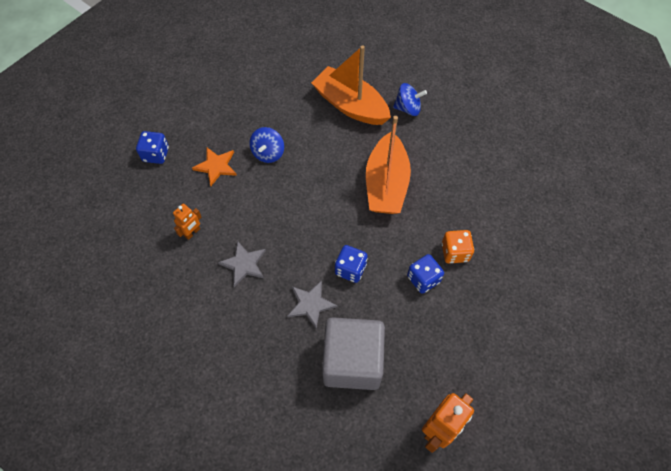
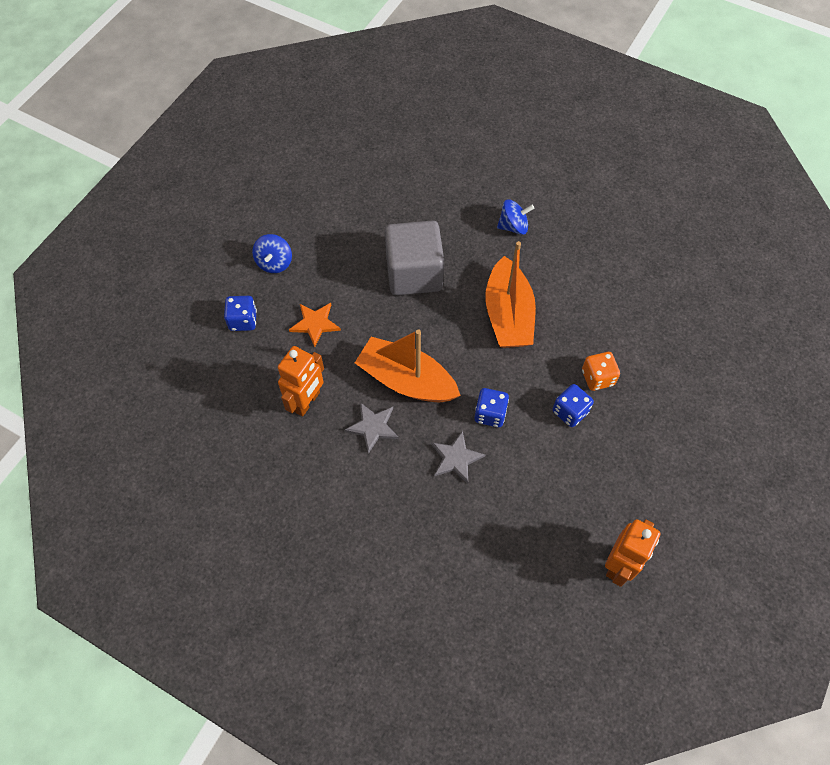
camera: 10 degrees left, 0 degrees up
(192, 232) = (307, 402): orange robot -> orange robot, size x1.72
(268, 153) = (370, 300): blue spinning top -> blue spinning top (274, 262)
(350, 105) = (449, 232): orange boat -> orange boat (406, 380)
(352, 361) = (514, 511): grey cube -> grey cube (414, 273)

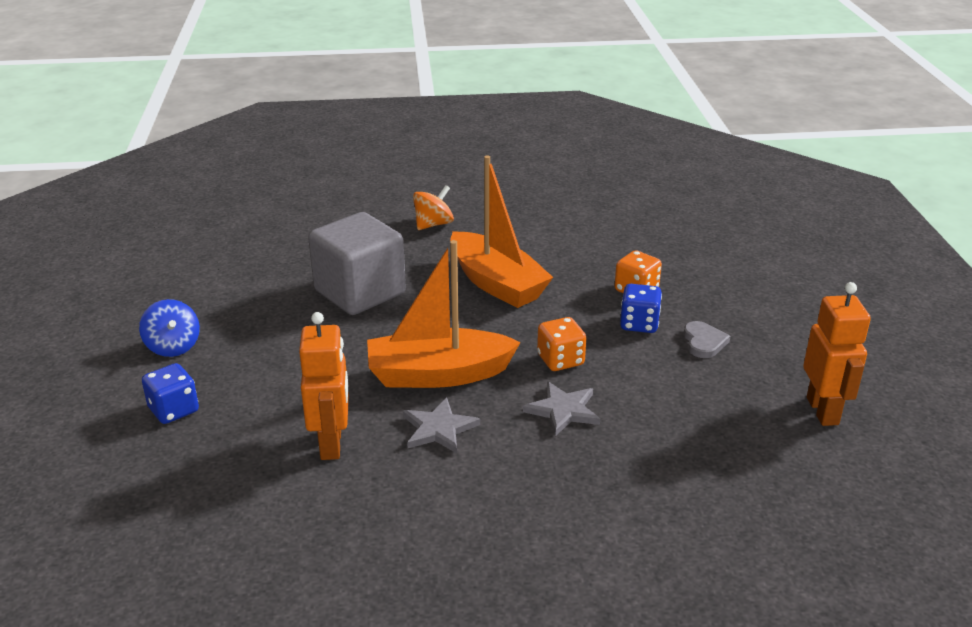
camera: 35 degrees left, 30 degrees down
(315, 324) = (277, 375): orange star -> none
(490, 414) = (560, 360): blue dice -> orange dice
(513, 226) = (433, 224): blue spinning top -> orange spinning top
(598, 455) = (704, 342): none -> grey heart

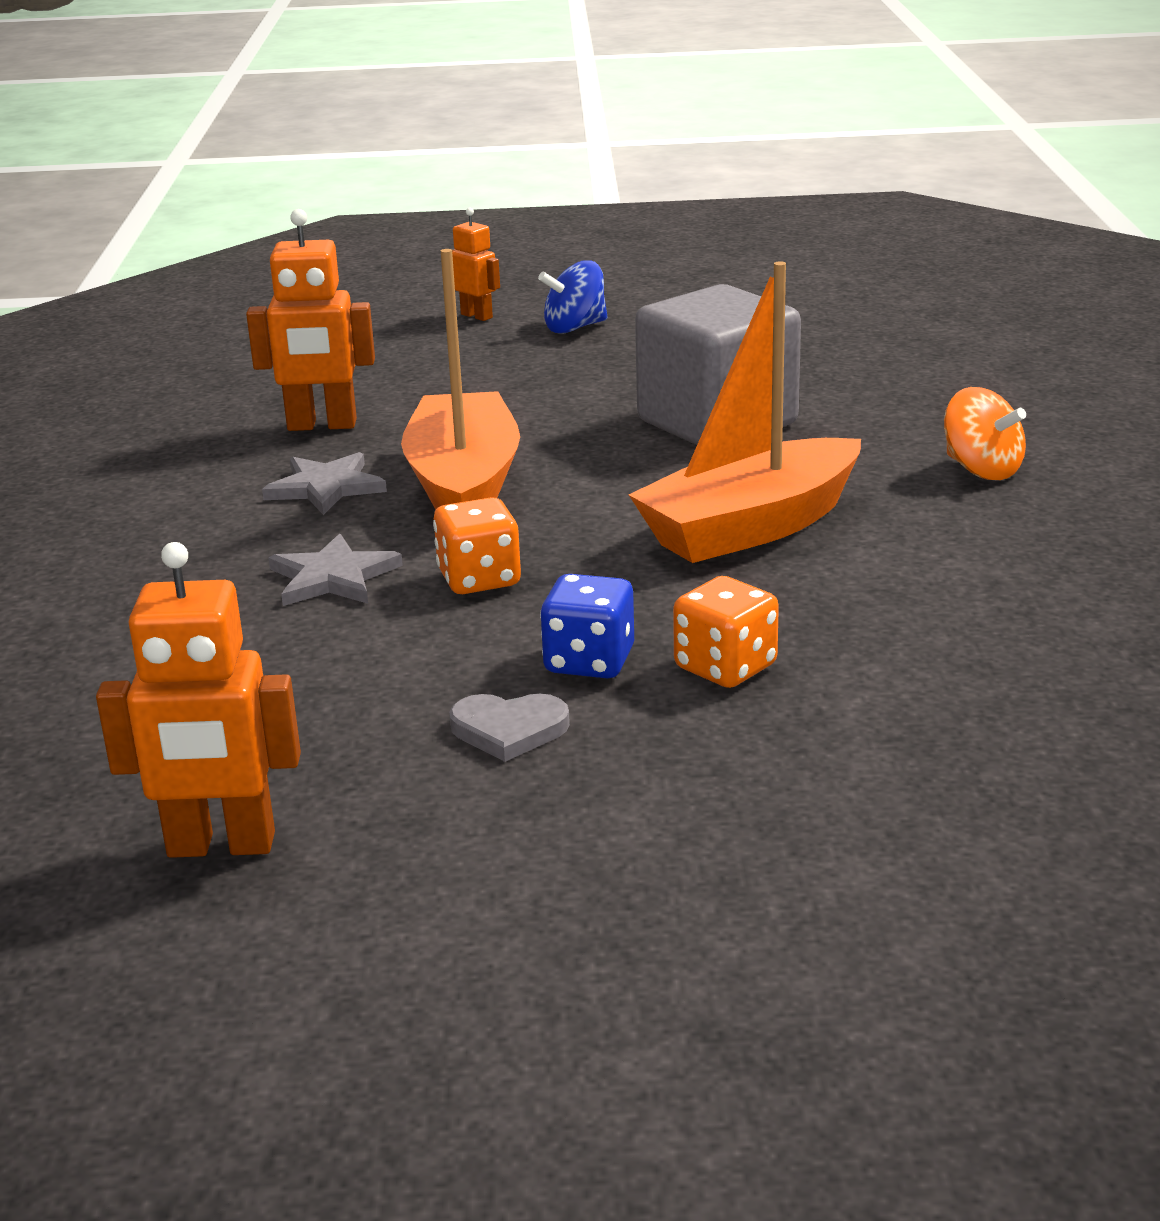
camera: 95 degrees right, 5 degrees down
(124, 392) = (477, 316): none -> orange robot
(174, 410) = (430, 342): blue dice -> none

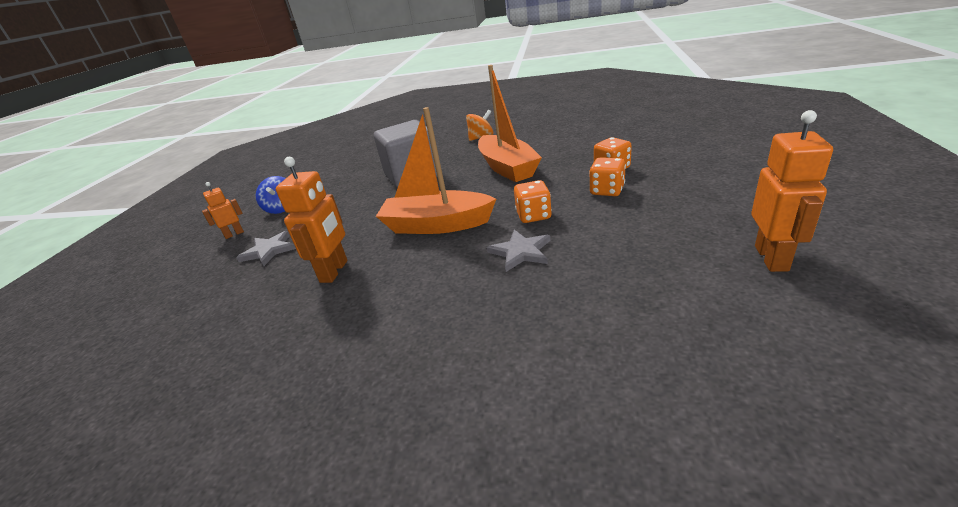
camera: 75 degrees left, 5 degrees up
(326, 487) = (416, 263): grey star -> grey star (269, 250)
(509, 730) = (660, 202): grey heart -> none
(589, 661) = (607, 190): blue dice -> orange dice

